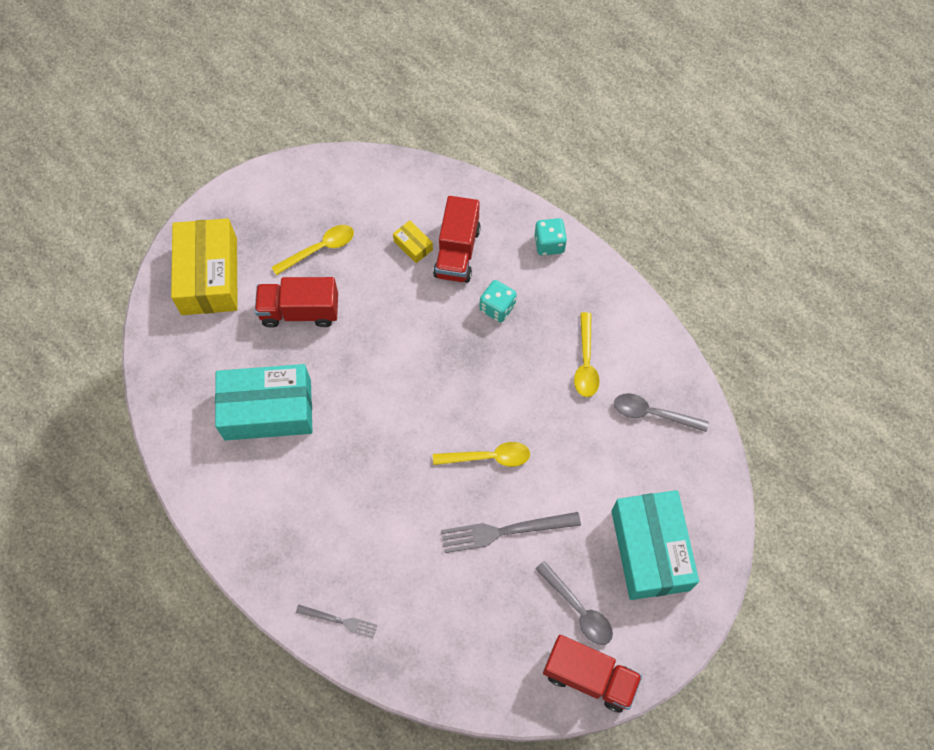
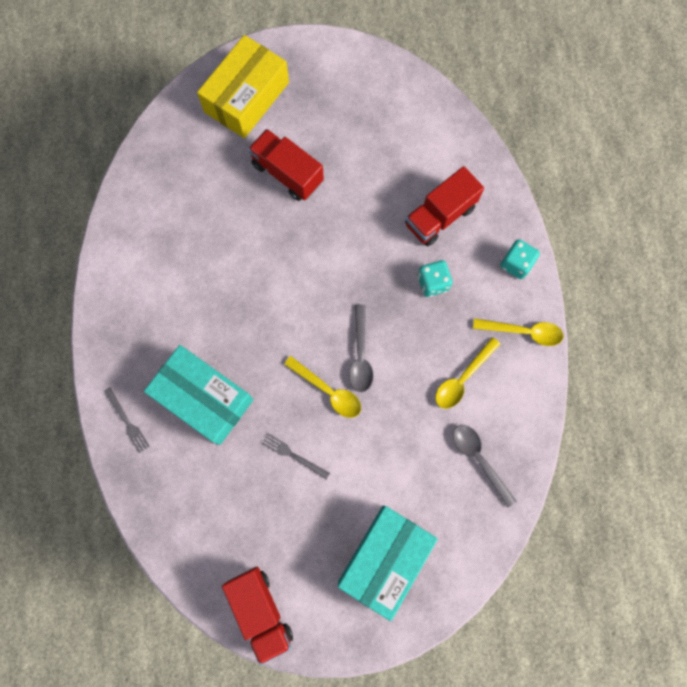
camera: 40 degrees right, 10 degrees up
(268, 410) = (205, 229): turquoise box -> turquoise box (204, 398)
(319, 249) = (341, 136): yellow spoon -> yellow spoon (523, 332)
(413, 245) = (411, 185): yellow box -> none
(506, 531) = (294, 455): grey fork -> grey fork, size x0.57
(578, 609) = (295, 556): grey spoon -> grey spoon (360, 355)

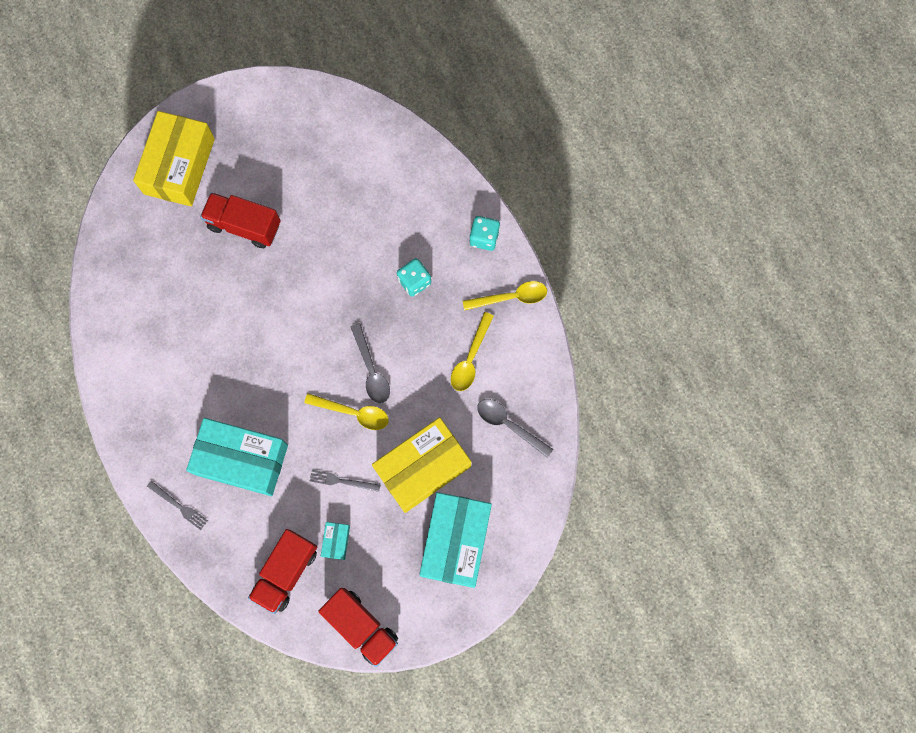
camera: 20 degrees left, 0 degrees up
(266, 514) = (336, 541): none -> turquoise box
(378, 471) = (422, 467): none -> yellow box
(440, 216) = (400, 217): red truck -> red truck (286, 572)

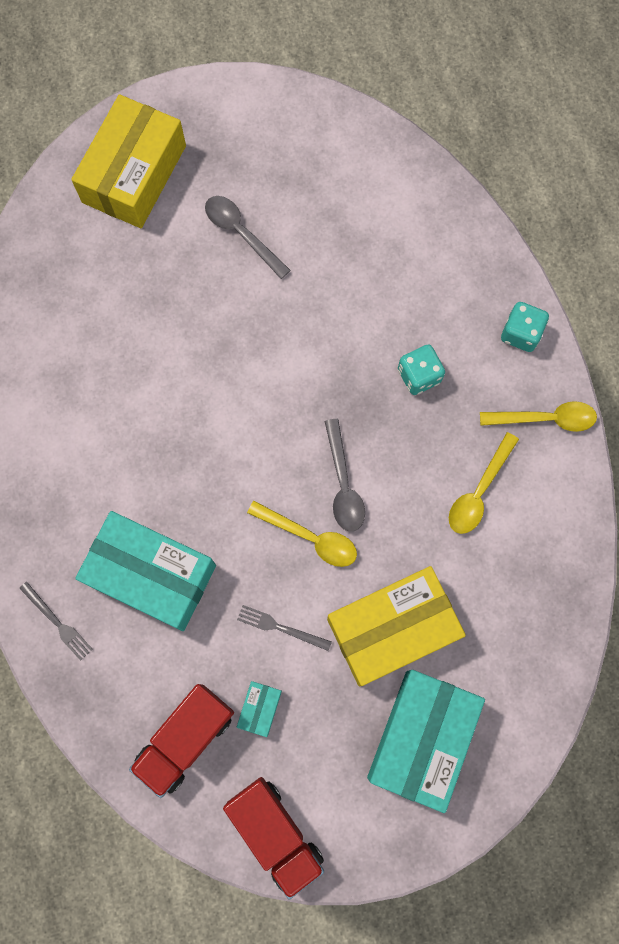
camera: 10 degrees right, 0 degrees up
(244, 225) = (205, 265): red truck -> none
(509, 425) = (518, 591): grey spoon -> grey spoon (241, 233)

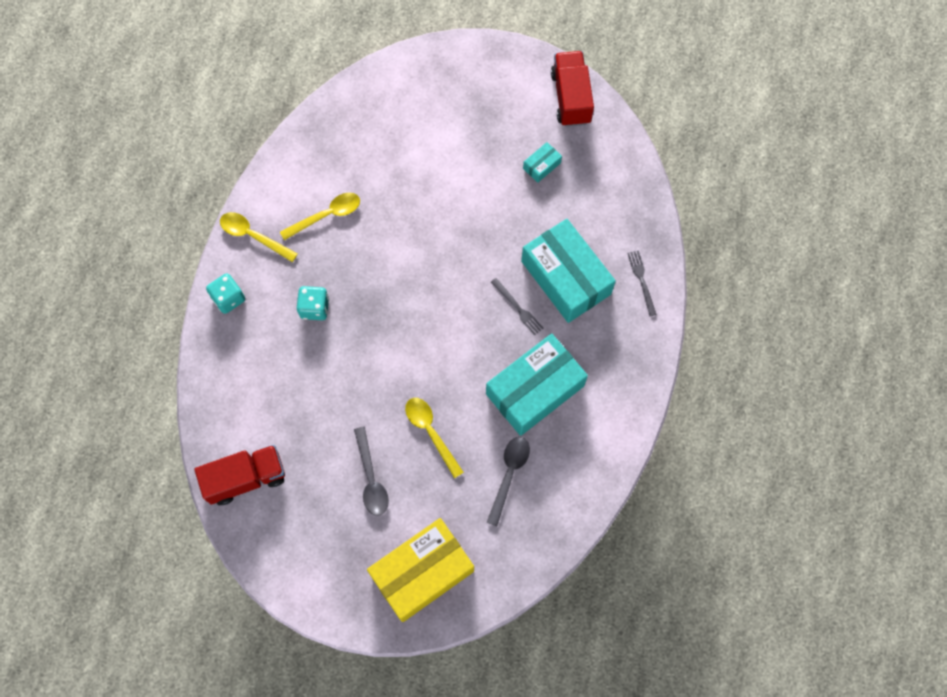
camera: 150 degrees left, 5 degrees down
(185, 738) = (596, 173): red truck -> red truck (246, 478)
(281, 627) = (501, 203): grey fork -> grey fork (517, 307)
(310, 537) = (451, 245): yellow spoon -> yellow spoon (431, 432)
(343, 484) = (409, 266): grey spoon -> grey spoon (509, 475)
(392, 628) = (434, 166): yellow box -> none
(422, 738) = (455, 100): turquoise box -> turquoise box (535, 390)

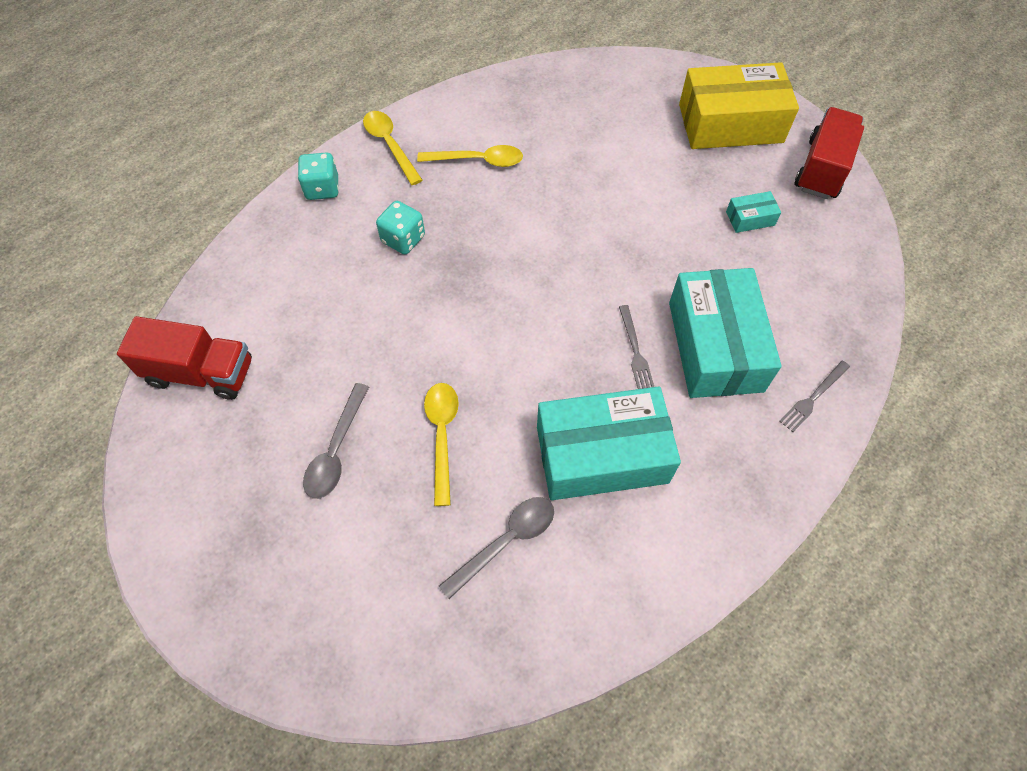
camera: 30 degrees right, 10 degrees down
(422, 572) = (316, 603): yellow box -> yellow box (730, 123)
(642, 281) = (813, 397): grey fork -> grey fork turned 150 degrees counterclockwise

